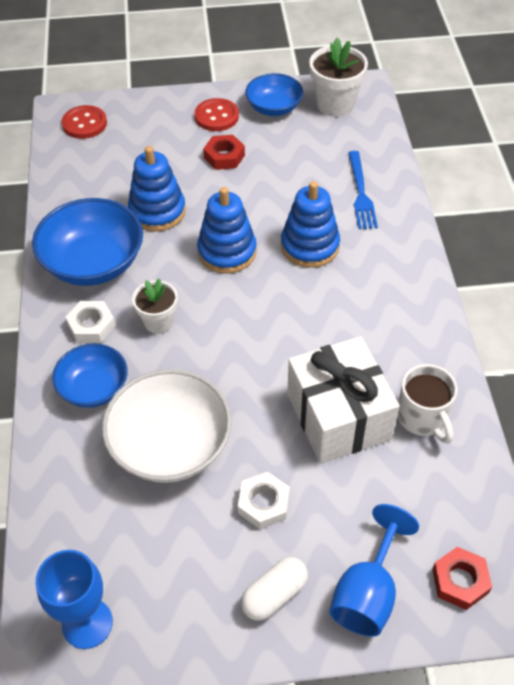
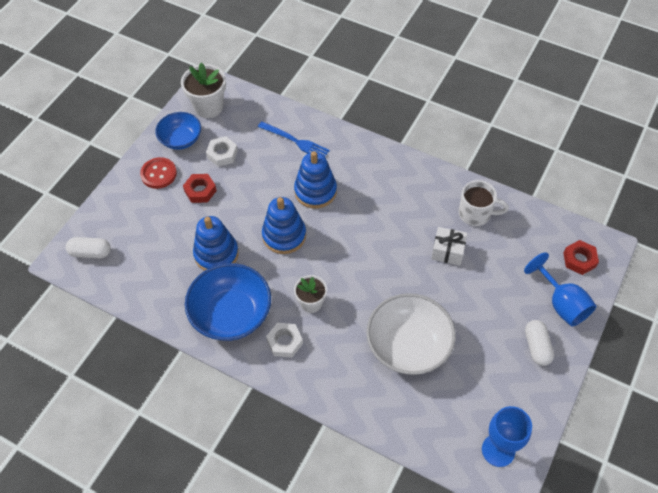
camera: 55 degrees left, 5 degrees up
(84, 124) = (90, 253): red button -> white capsule
(94, 388) = (336, 365): blue bowl -> none
(263, 504) = (479, 320): white nut -> white nut (222, 154)
(338, 416) = (447, 251): white gift -> white gift, size x0.51

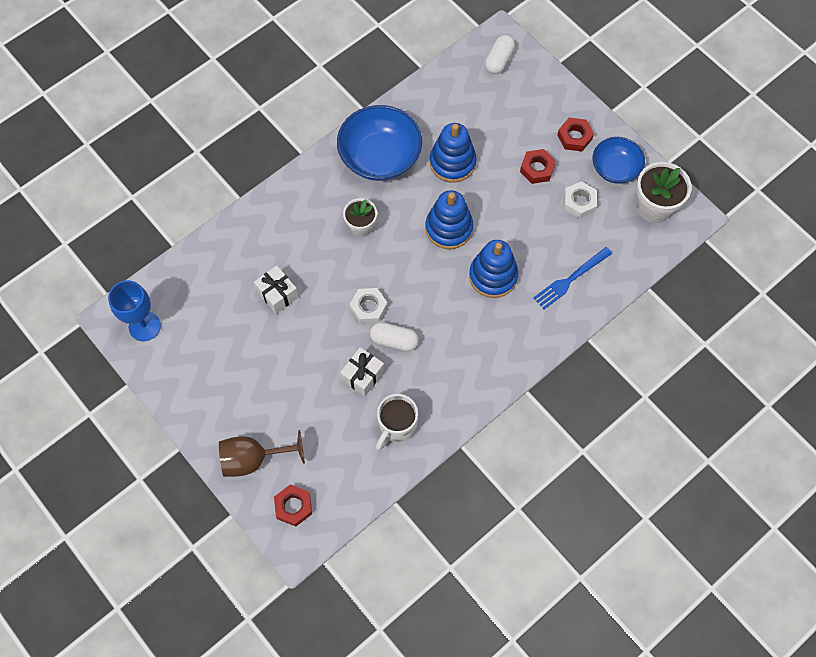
camera: 110 degrees right, 10 degrees up
(158, 174) = (574, 137): red button -> red nut
(285, 342) = (331, 191): white nut -> white nut (368, 307)
(408, 345) = (277, 294): white bowl -> white gift
(537, 347) = (220, 410): white capsule -> white capsule (394, 340)
(561, 303) = (253, 459): blue goblet -> brown goblet

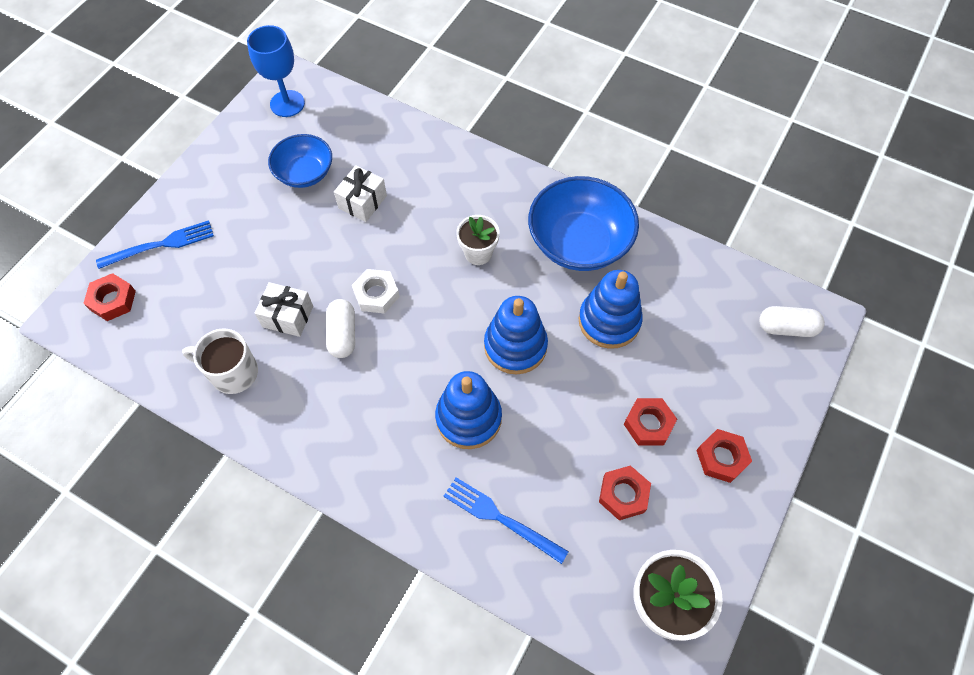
camera: 70 degrees right, 5 degrees down
(253, 459) = (161, 245): brown goblet -> blue fork
(579, 202) = (623, 495): white nut -> red nut
(615, 168) = (699, 529): blue bowl -> blue bowl (305, 173)

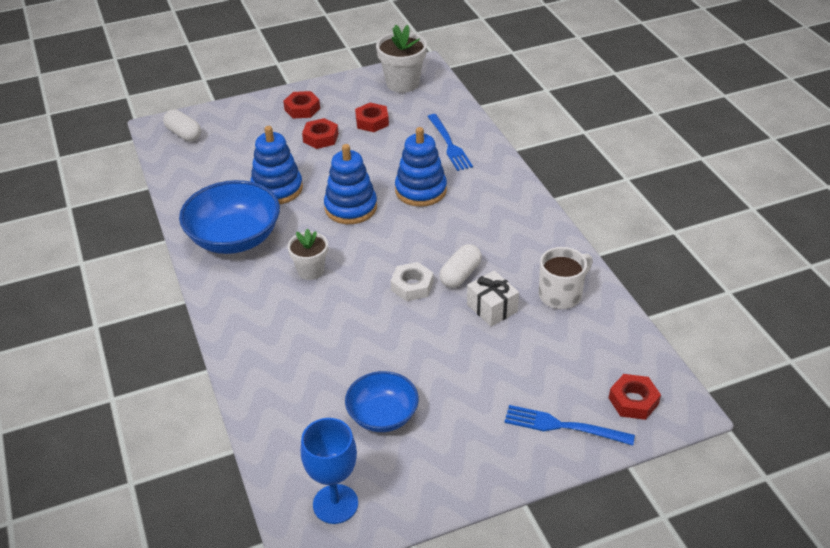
camera: 140 degrees left, 20 degrees down
(232, 372) = (561, 294): white mug -> white mug turned 90 degrees counterclockwise
(362, 202) = (357, 359): white gift -> none

